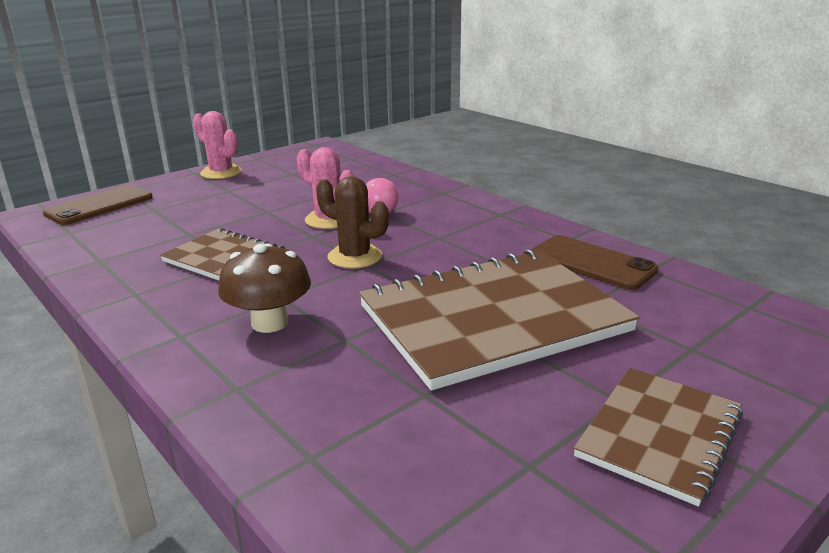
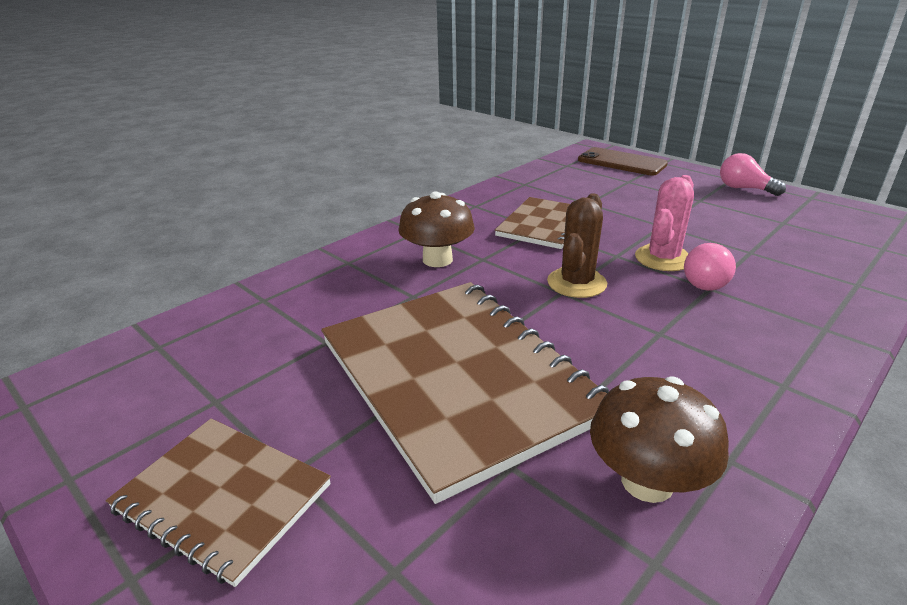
camera: 85 degrees right, 5 degrees up
(221, 172) = (744, 189): pink cactus -> pink light bulb
(592, 263) = (647, 481): brown phone -> brown mushroom

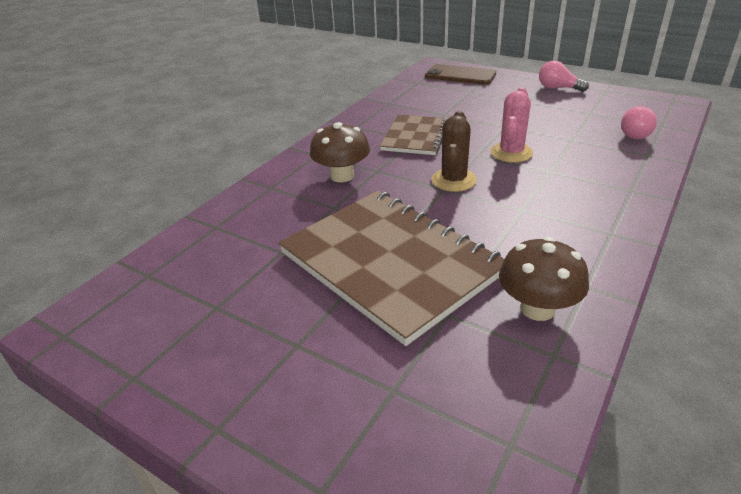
camera: 10 degrees left, 5 degrees up
(223, 497) = (256, 368): brown notebook -> none
(707, 281) = (546, 166): pink light bulb -> pink light bulb (634, 133)

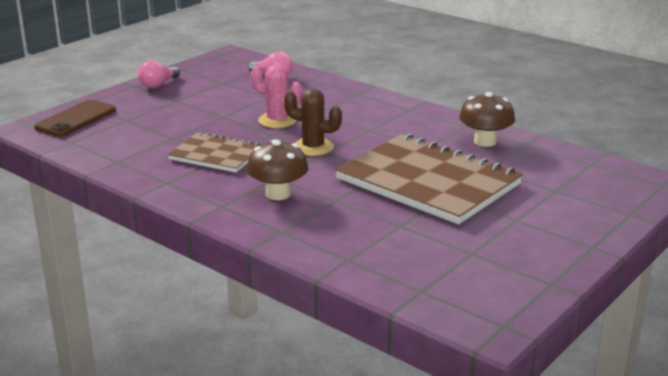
camera: 85 degrees left, 10 degrees down
(389, 263) = (427, 182): brown notebook -> brown notebook turned 75 degrees clockwise

